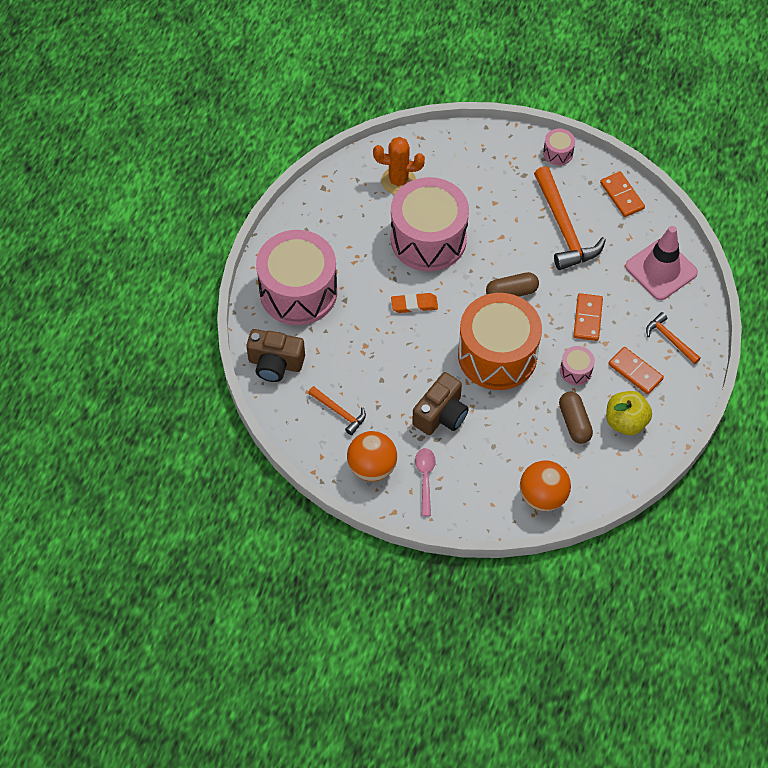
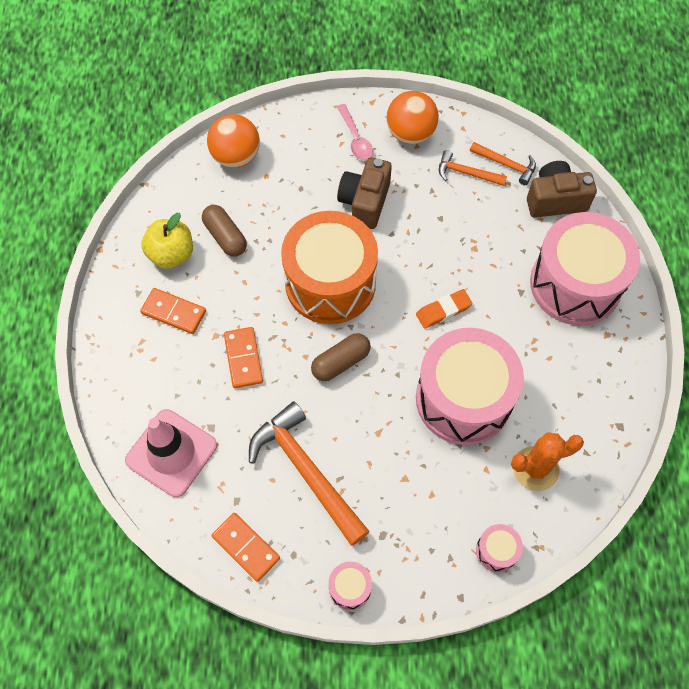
camera: 160 degrees right, 5 degrees up
(576, 371) = (239, 292): pink drum -> pink drum (496, 551)
(670, 339) = (142, 364): orange hammer -> orange hammer (506, 164)

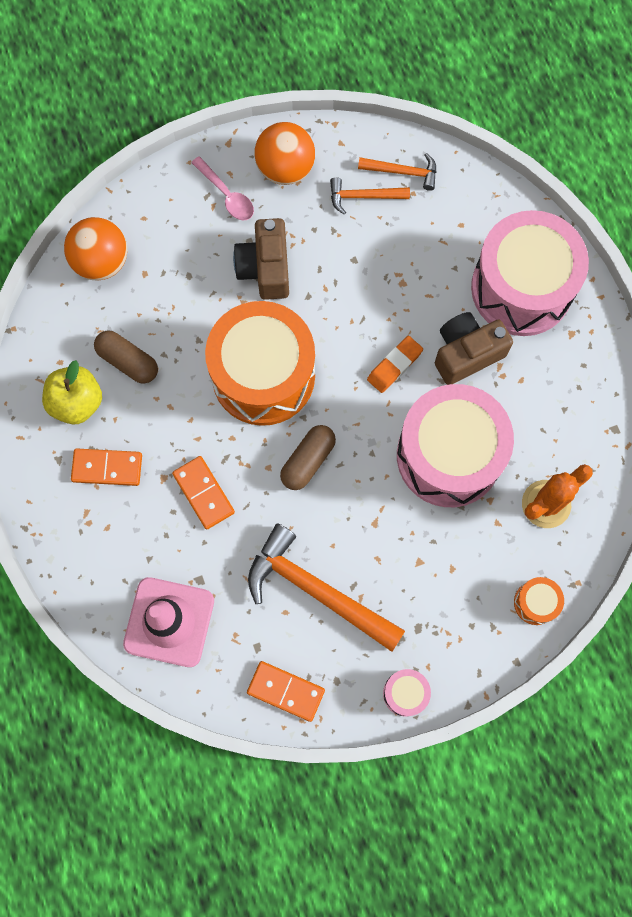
camera: 20 degrees left, 10 degrees up
(496, 551) = (535, 603): pink drum -> orange drum
(555, 200) = (469, 197): brown camera -> brown camera (466, 353)

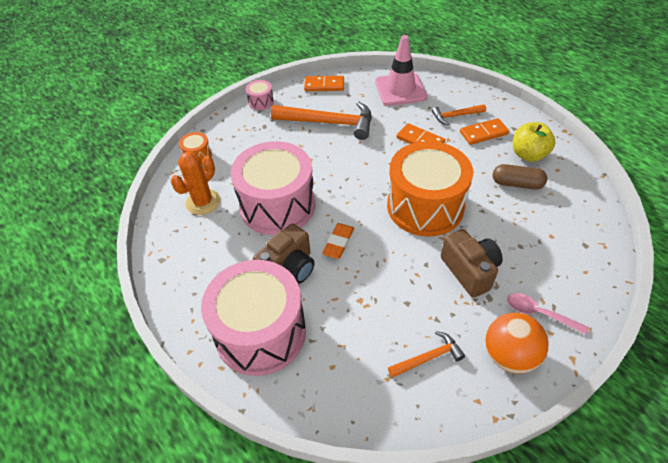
camera: 160 degrees right, 25 degrees down
(101, 261) = (587, 232): orange ball -> none
(308, 461) = (368, 174): brown capsule -> none
(403, 172) = (406, 395): orange hammer -> orange hammer (455, 116)

